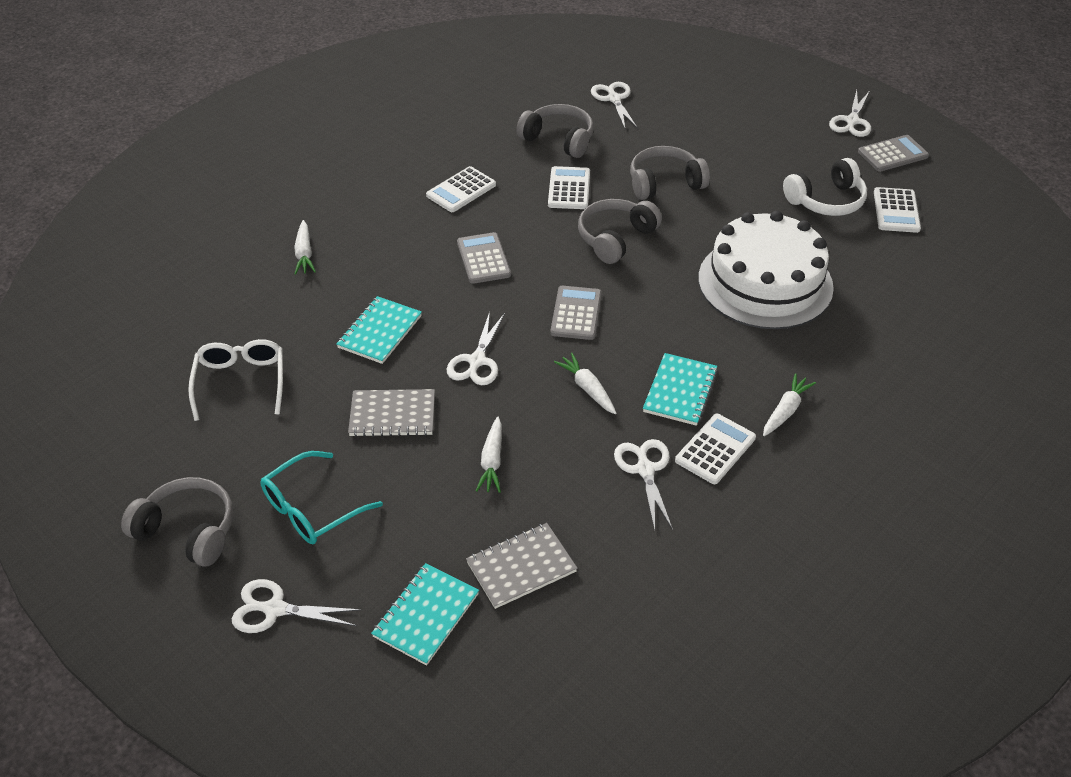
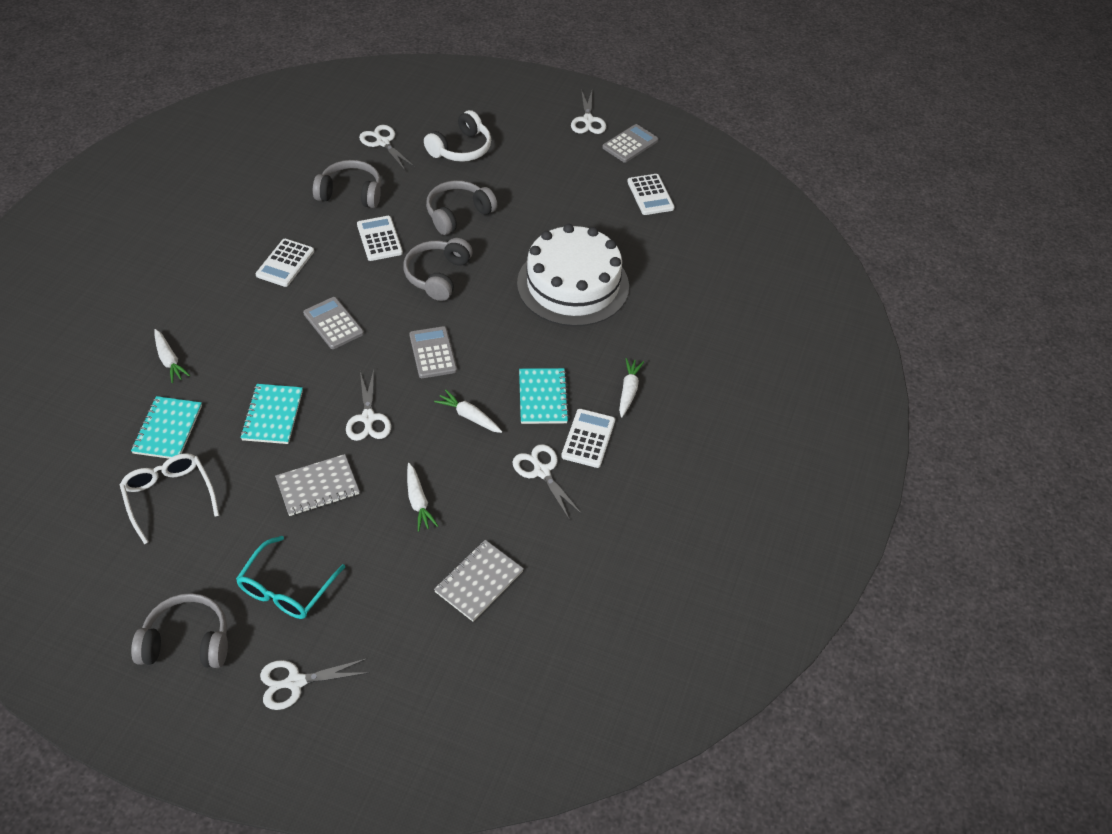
camera: 25 degrees left, 5 degrees up
(426, 615) = (421, 645): turquoise notebook -> turquoise notebook (168, 429)
(826, 200) = (593, 199): white headphones -> white headphones (461, 148)

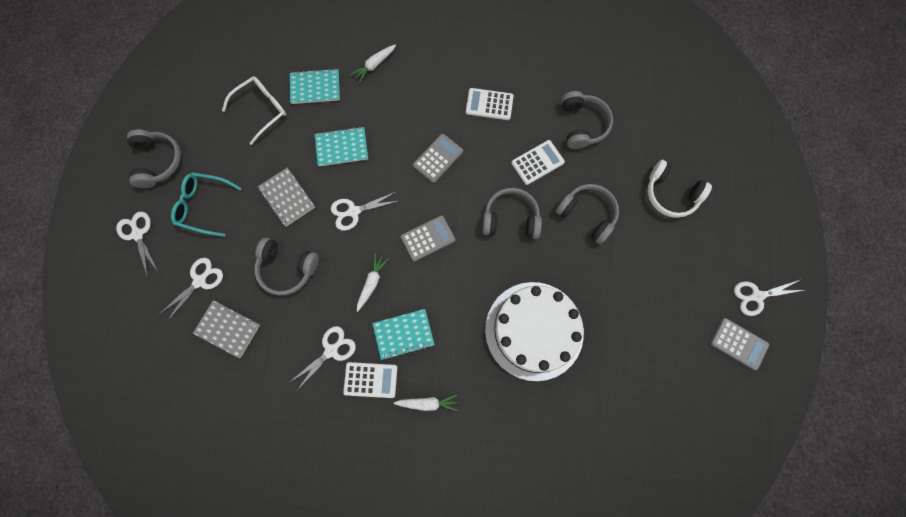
camera: 80 degrees right, 25 degrees up
(383, 142) = (653, 129): white scissors -> white scissors (200, 281)
(418, 501) = (287, 268): white carrot -> grey headphones
(650, 195) = (672, 377): white calculator -> none

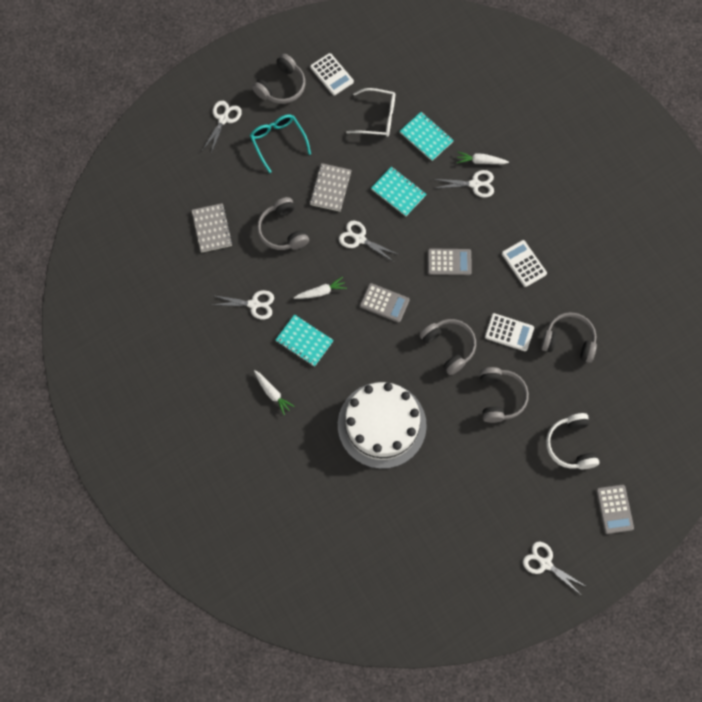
camera: 50 degrees right, 5 degrees down
(200, 281) = (227, 184): white scissors -> white scissors (474, 184)
(370, 380) = (256, 345): white calculator -> white calculator (331, 74)
(582, 125) = (568, 341): grey headphones -> grey headphones turned 120 degrees counterclockwise
(738, 344) = (496, 574): grey calculator -> grey calculator (614, 509)

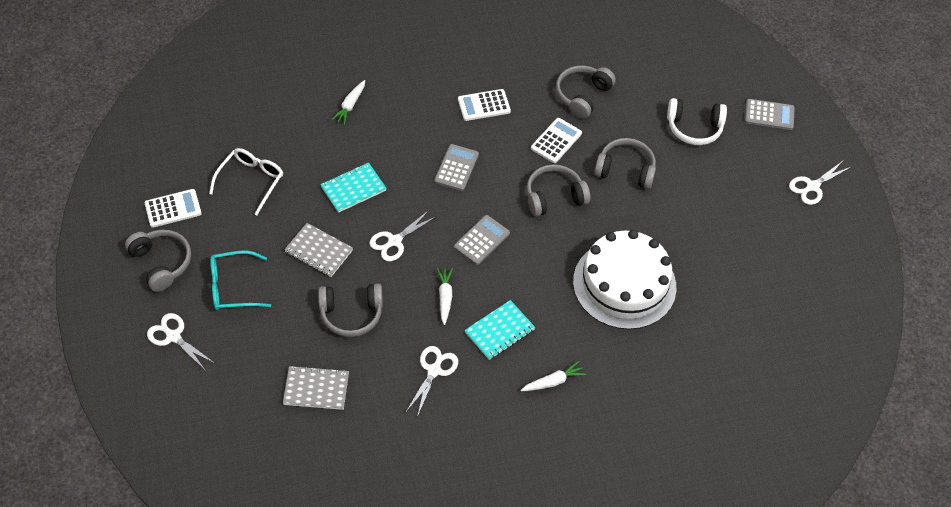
camera: 75 degrees left, 15 degrees down
(426, 137) = (298, 144): turquoise notebook -> none
(474, 184) = (375, 119): white scissors -> none

